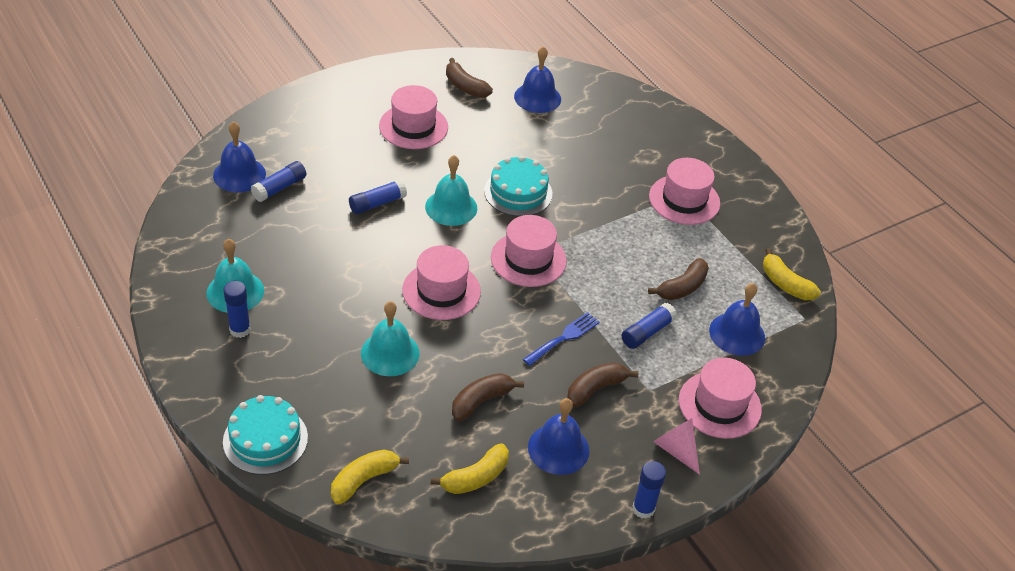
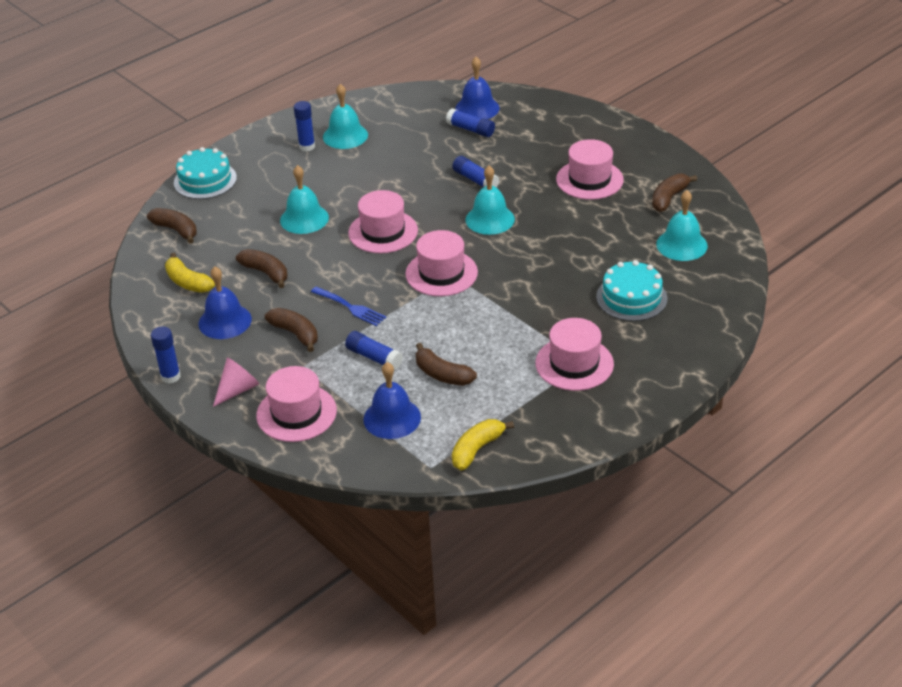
camera: 85 degrees right, 5 degrees down
(364, 480) = (176, 230): yellow banana -> brown banana
(518, 192) = (529, 254): turquoise cake -> turquoise cake (631, 298)
(537, 97) = (681, 245): blue bell -> turquoise bell

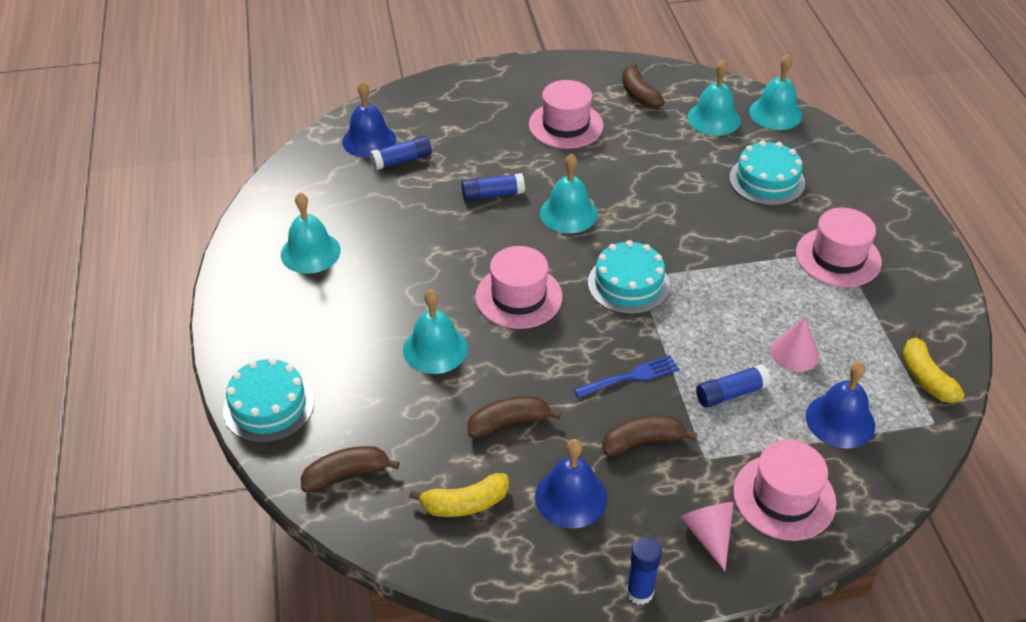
camera: 60 degrees left, 5 degrees up
(307, 146) = (297, 290): blue glue stick -> none
(441, 273) = (628, 284): pink hat -> turquoise cake
(442, 374) = (794, 353): brown banana -> pink cone
(728, 273) = (775, 113): none -> turquoise bell

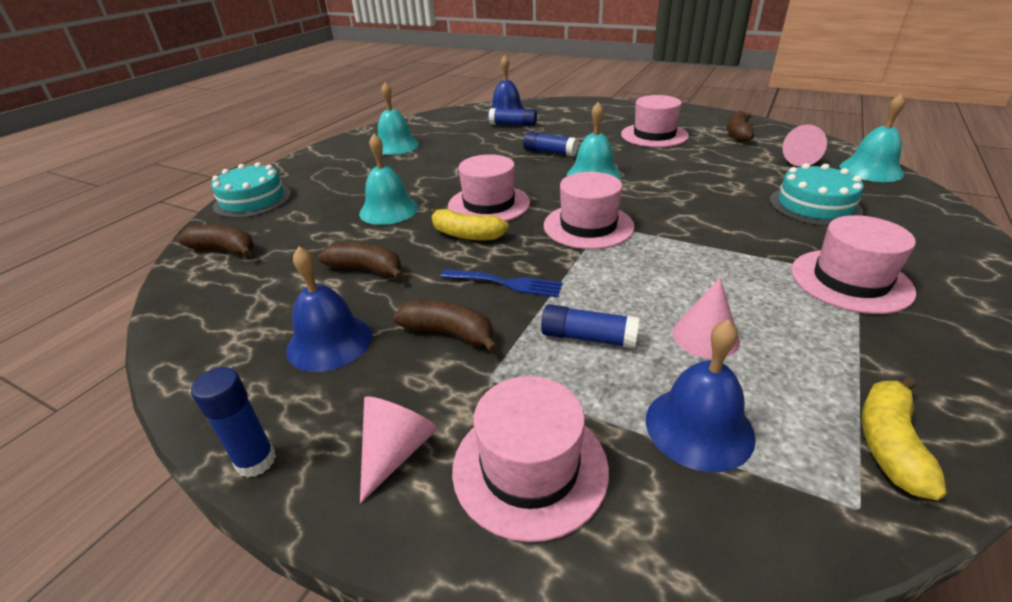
camera: 40 degrees right, 10 degrees down
(465, 504) = (255, 304): yellow banana -> yellow banana (466, 235)
(628, 284) = (588, 226): turquoise cake -> pink hat
(713, 119) = (797, 159): turquoise bell -> pink cone

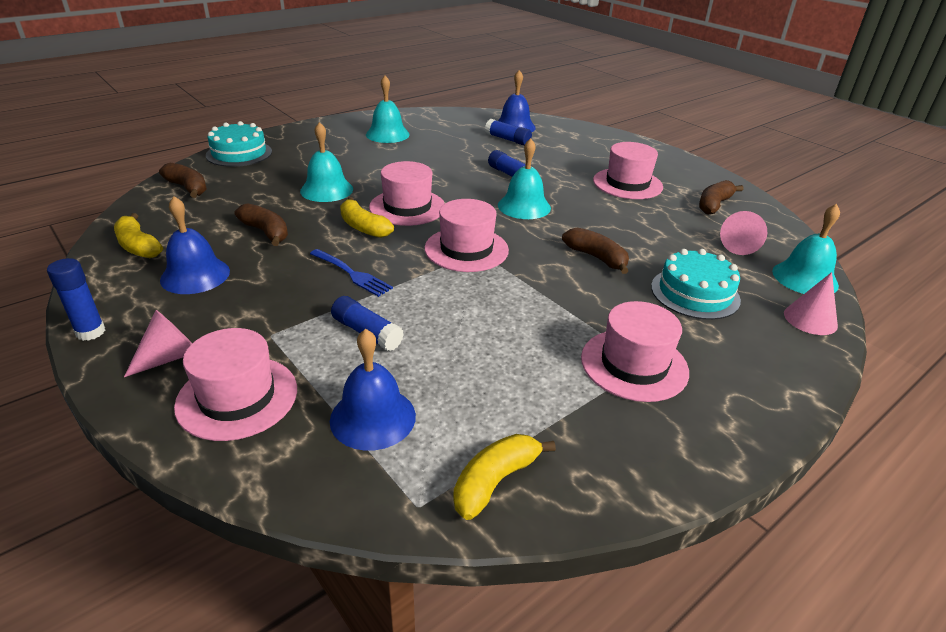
camera: 20 degrees right, 0 degrees up
(222, 332) = (138, 246): none -> yellow banana
(449, 333) = (275, 296): brown banana -> brown banana (596, 257)
(705, 336) = (454, 362): pink cone -> pink cone (810, 319)

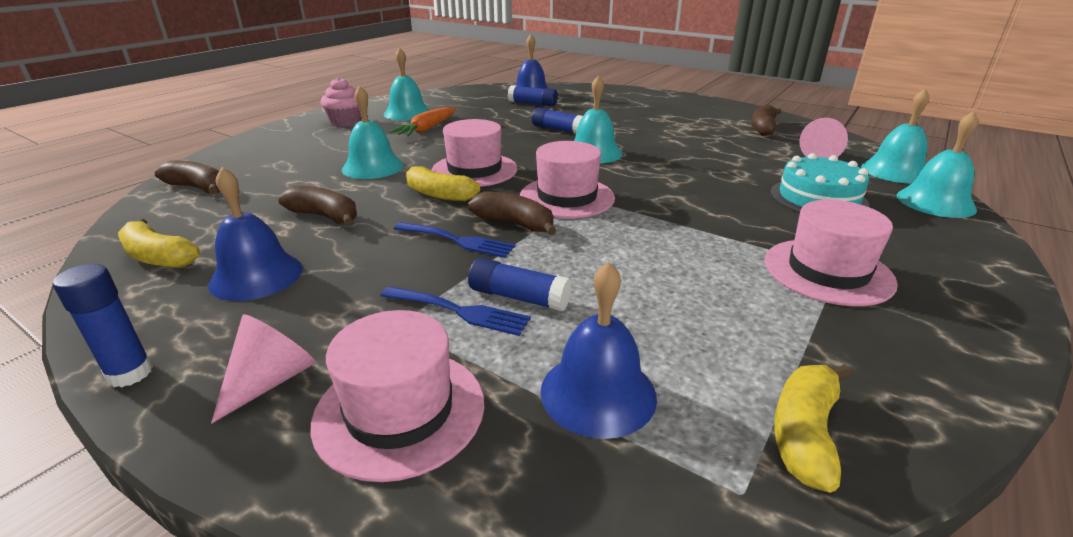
camera: 15 degrees left, 5 degrees down
(239, 153) = (246, 148): turquoise cake -> none
(317, 334) = (459, 311): none -> blue fork
(330, 137) = (346, 122): none -> pink cupcake
(394, 155) = (427, 129): none -> orange carrot
(596, 257) = (701, 184): brown banana -> brown banana (514, 223)
(627, 184) = (673, 123): pink hat -> none
(810, 319) = (935, 202): pink cone -> turquoise bell

